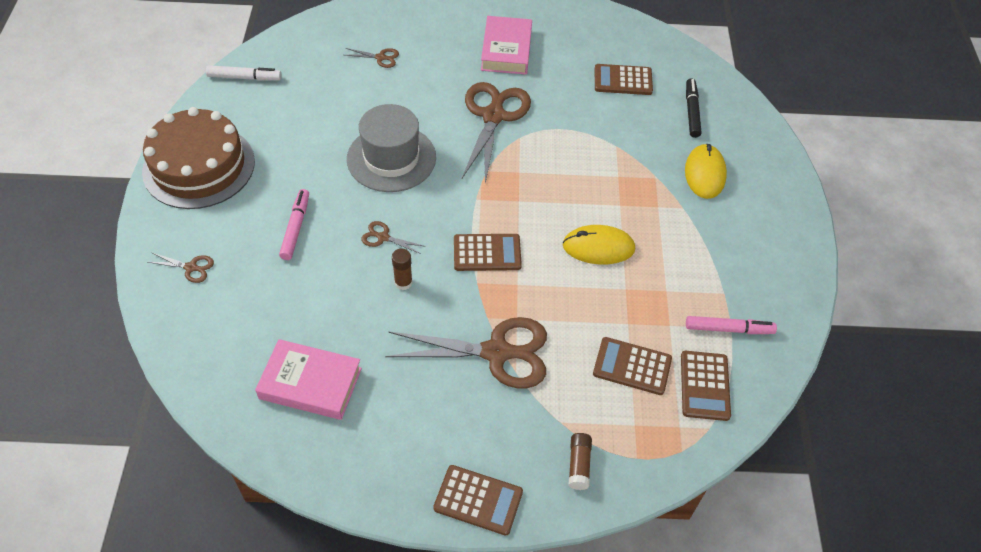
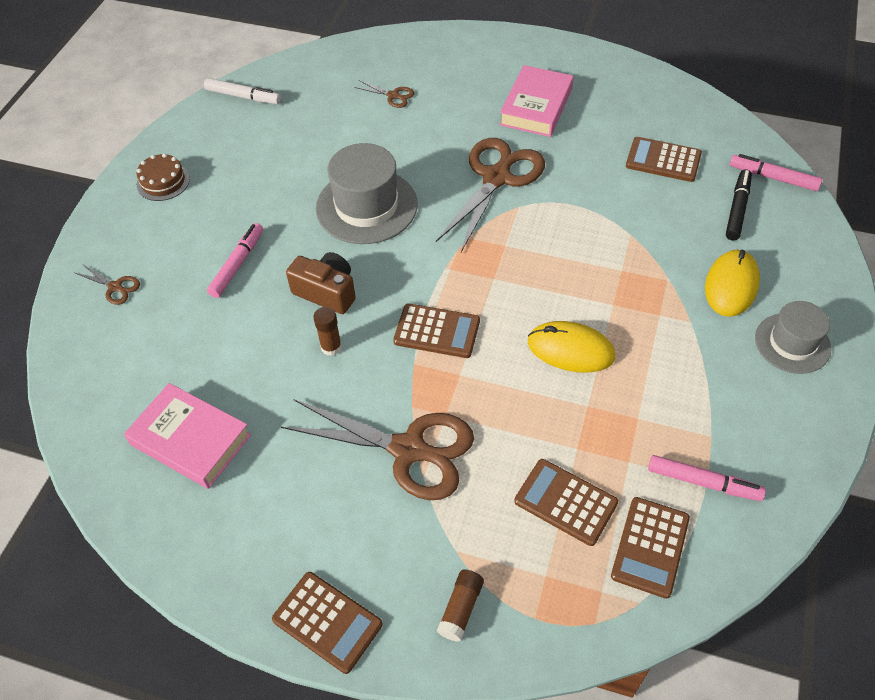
camera: 20 degrees right, 0 degrees up
(199, 166) = (163, 181): brown cake -> brown cake, size x0.44
(383, 237) = (326, 292): brown scissors -> brown camera
(711, 81) = (773, 177): none -> pink marker
(762, 210) = (792, 343): none -> grey hat

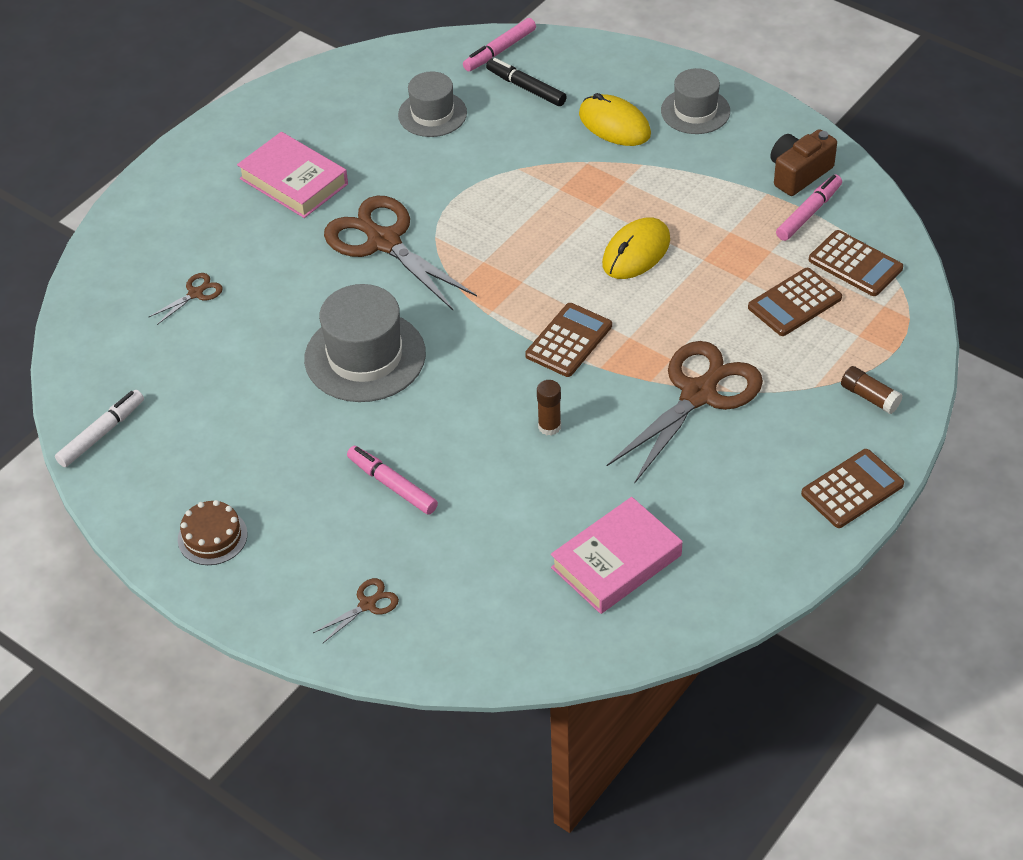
camera: 70 degrees left, 5 degrees down
(326, 292) = (473, 415): brown camera -> brown camera (798, 173)
(663, 160) = (432, 114): brown calculator -> grey hat

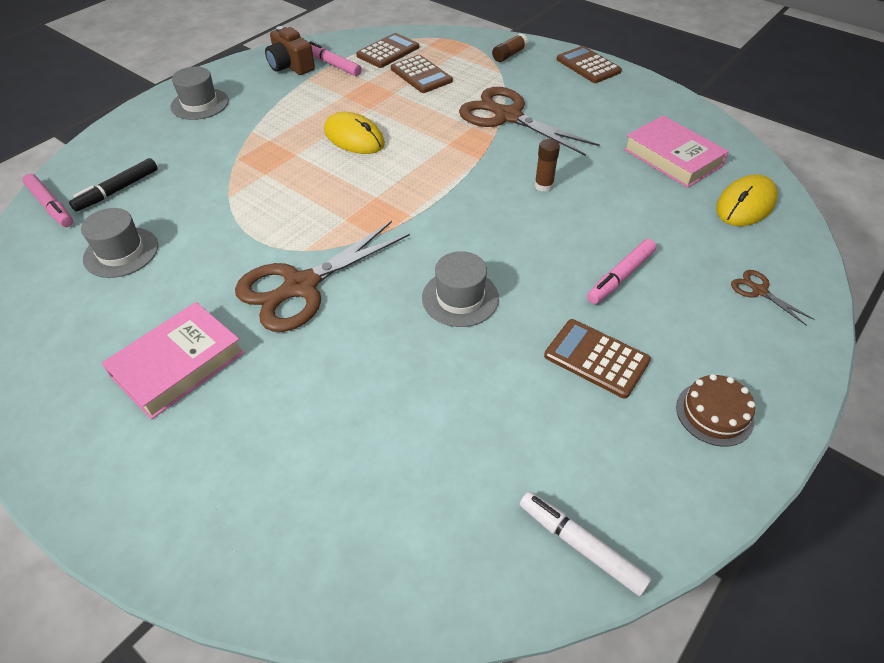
camera: 90 degrees left, 0 degrees up
(196, 293) = (345, 454): brown scissors -> none
(365, 356) = (460, 298): grey hat -> grey hat, size x0.64
(569, 341) = (449, 173): brown calculator -> brown calculator (596, 358)
(614, 124) = (195, 143): yellow mouse -> yellow mouse (745, 204)

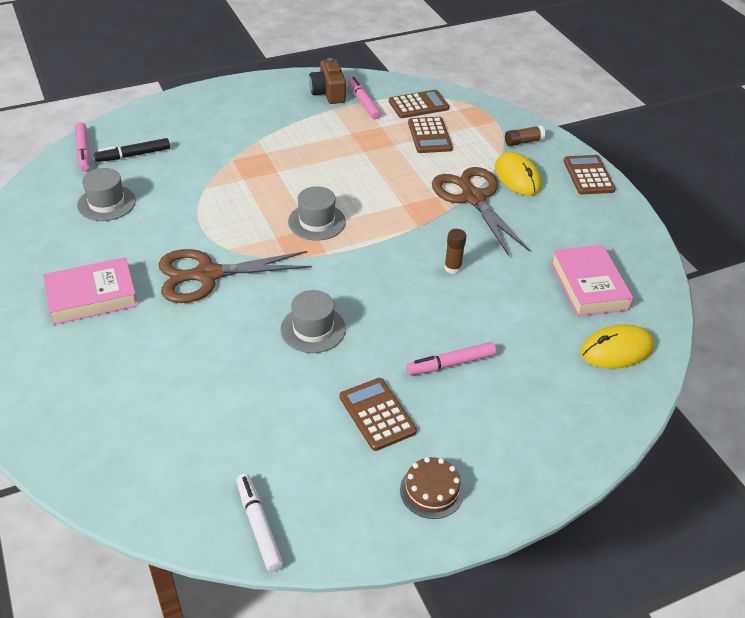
camera: 25 degrees right, 5 degrees down
(200, 104) = (236, 104): grey hat -> grey hat (317, 222)
(354, 138) = (332, 173): yellow mouse -> yellow mouse (517, 177)
(758, 291) = (557, 422): brown scissors -> none

